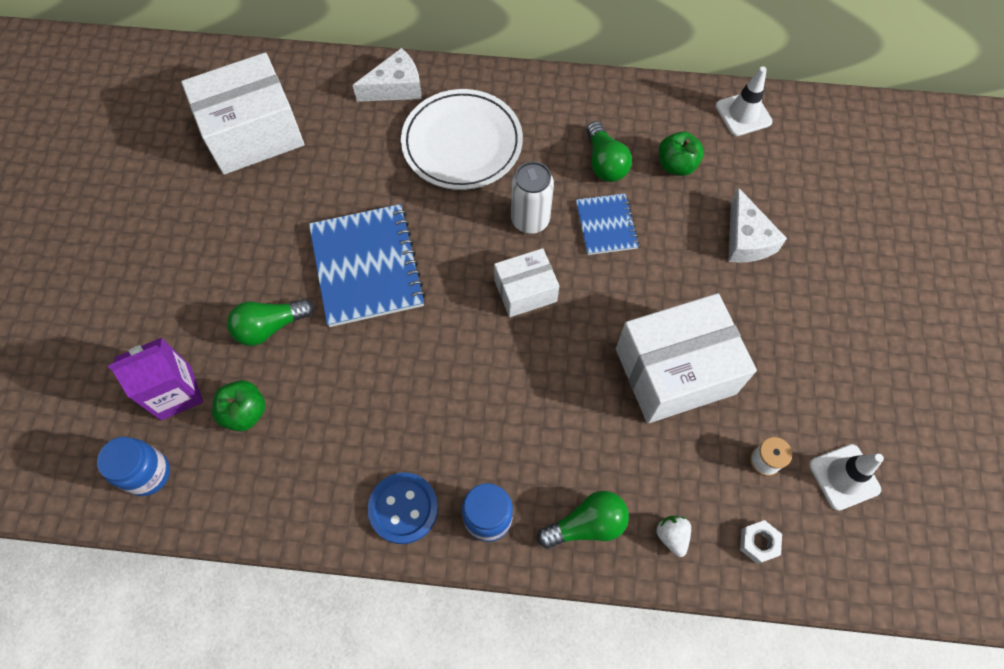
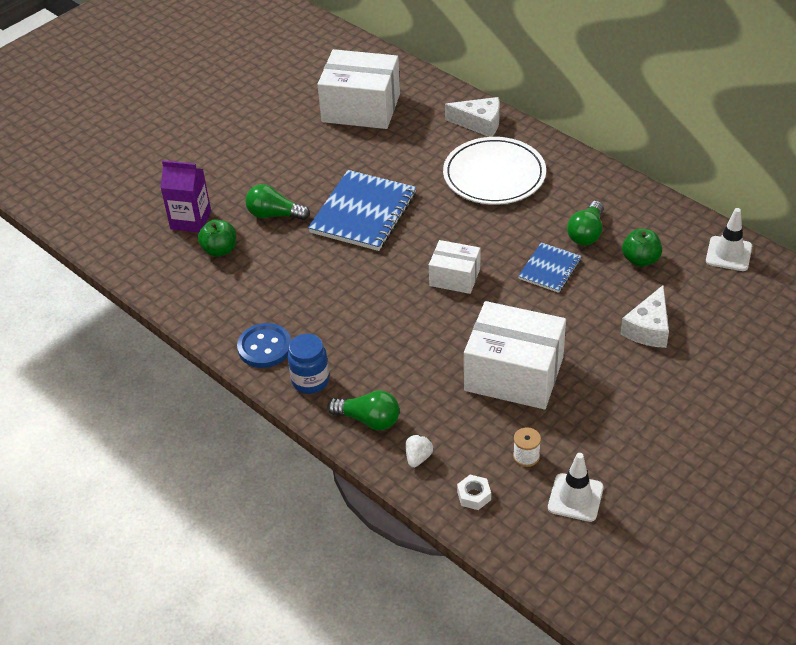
camera: 40 degrees right, 20 degrees down
(148, 473) = (140, 251): blue jar -> none
(530, 220) = (498, 240): white can -> none

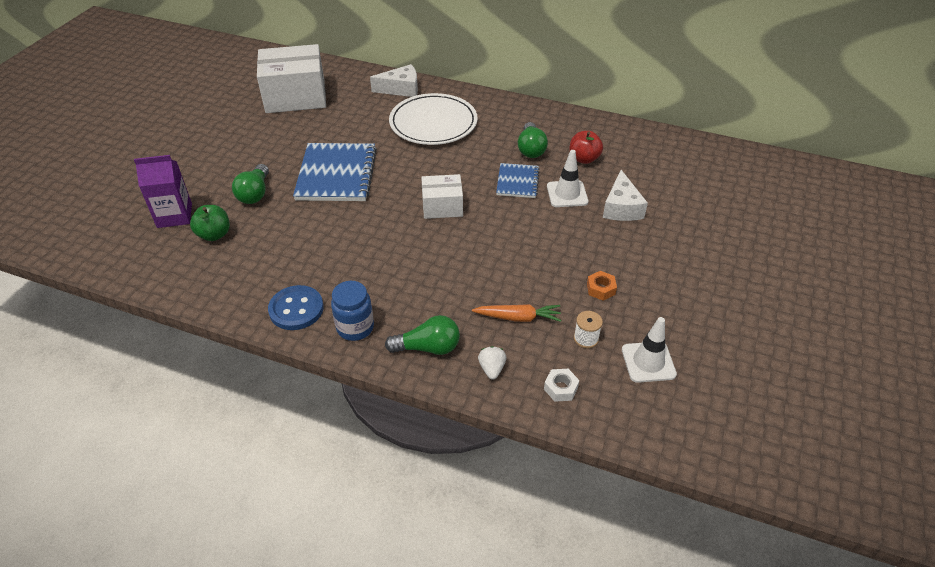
camera: 25 degrees left, 0 degrees up
(274, 215) = (255, 193): green light bulb -> green light bulb turned 75 degrees counterclockwise
(470, 416) = (518, 317): none -> orange carrot
(514, 374) = (535, 271): white box -> none
(571, 411) = (601, 289): none -> orange nut
(640, 260) = (584, 159): green apple -> red apple
(728, 254) = (646, 140): white traffic cone -> white traffic cone (567, 194)

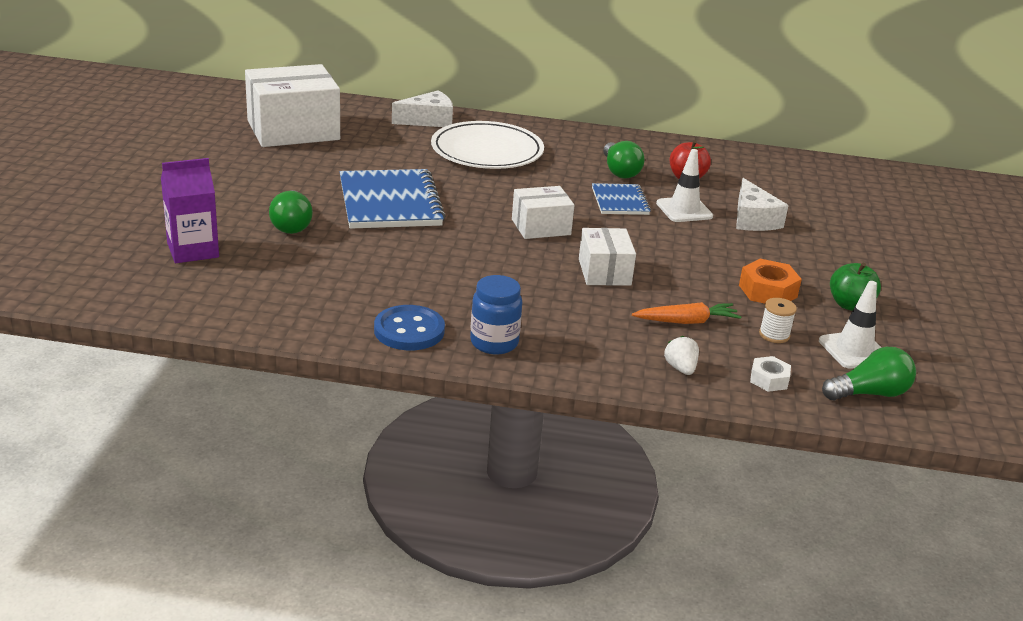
camera: 15 degrees left, 15 degrees down
(214, 234) = (259, 266): green apple -> green apple (850, 305)
(428, 347) = (594, 355): green light bulb -> green light bulb (869, 393)
(473, 258) = (604, 272): none -> white box
(601, 289) = (768, 291): orange nut -> orange nut, size x1.57

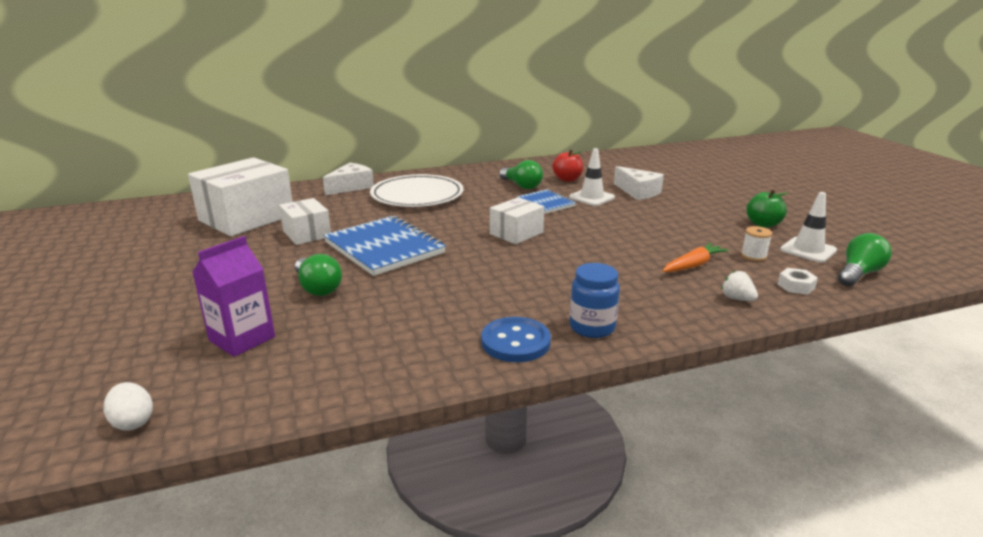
camera: 25 degrees left, 5 degrees down
(72, 288) = (133, 422): none -> white egg
(604, 272) = (597, 250): white box -> white box (307, 234)
(768, 291) = (709, 230): orange nut -> none

